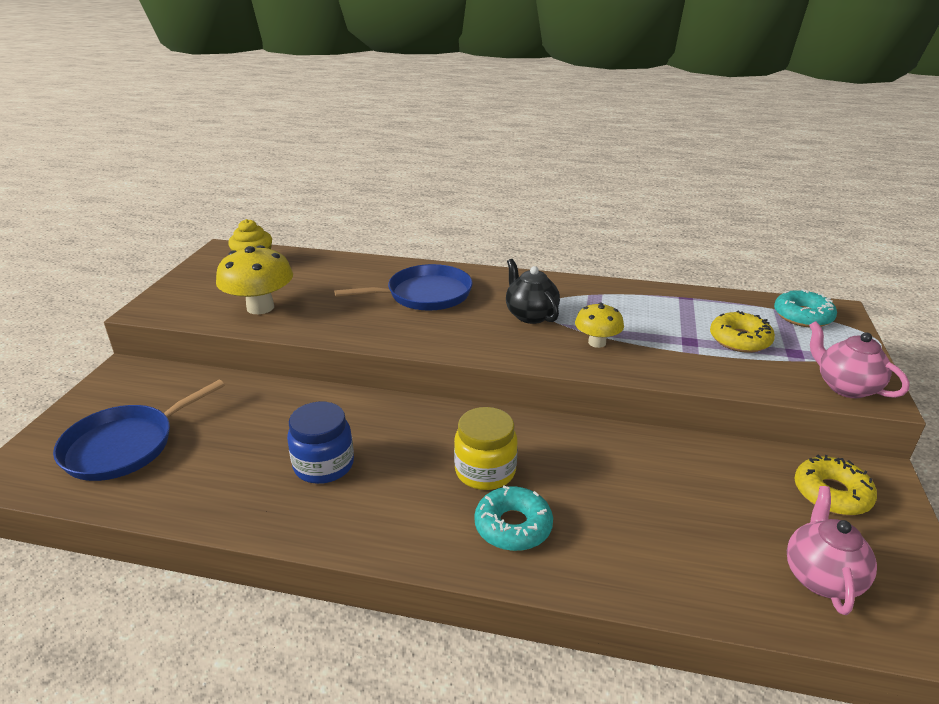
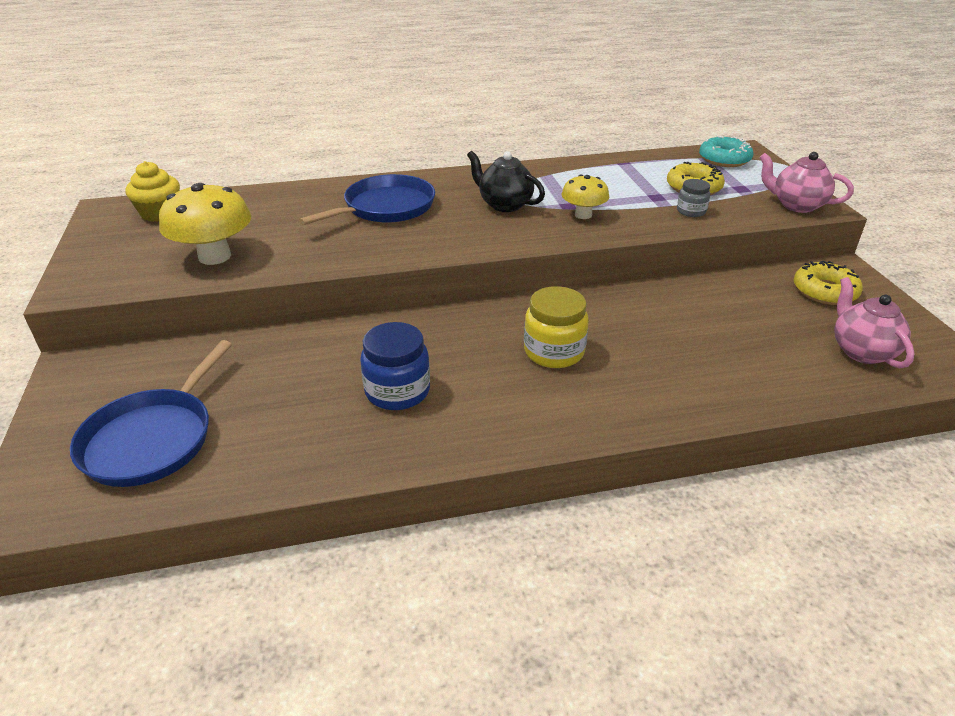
camera: 25 degrees left, 5 degrees up
(513, 526) = (614, 388): turquoise donut -> none
(714, 365) = (691, 211): none -> grey jar

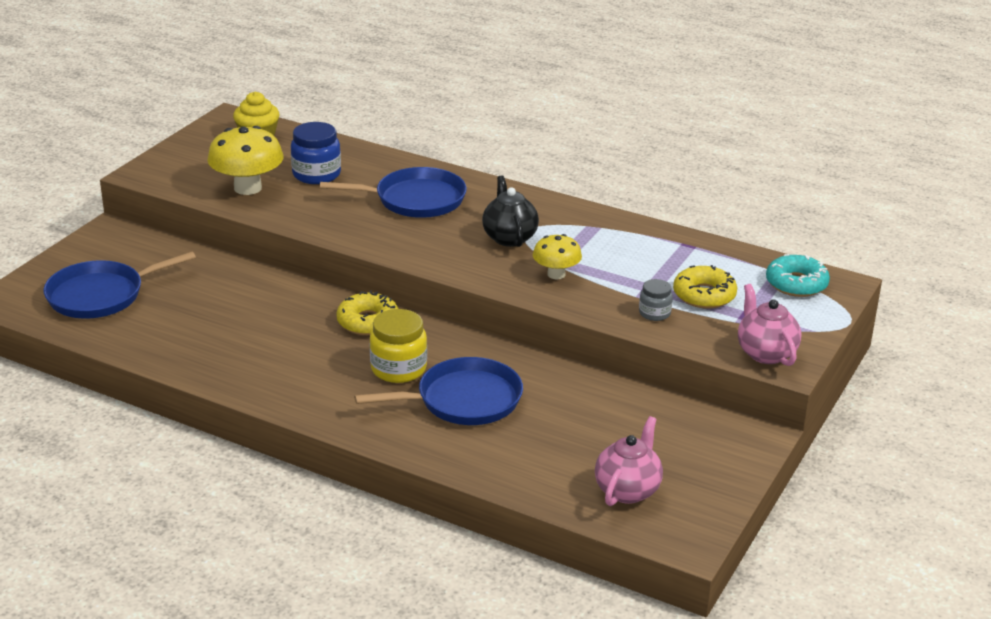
camera: 40 degrees right, 5 degrees down
(397, 391) = (262, 340): blue jar -> blue jar (316, 174)
(643, 349) = (464, 400): none -> blue pan
(824, 291) = (697, 441): yellow donut -> yellow donut (368, 322)

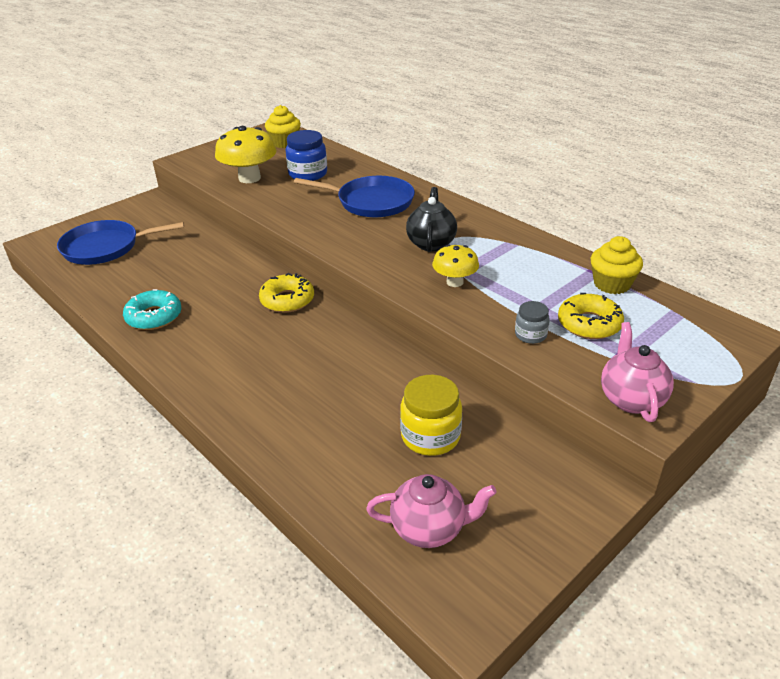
camera: 20 degrees right, 5 degrees up
(398, 369) = (285, 348): yellow jar -> yellow jar (430, 436)
(464, 400) = (323, 389): blue pan -> none
(628, 490) = (429, 529): pink teapot -> pink teapot turned 45 degrees clockwise
(710, 255) = (612, 284): none -> yellow cupcake
(796, 284) = (691, 326): turquoise donut -> turquoise donut (154, 317)

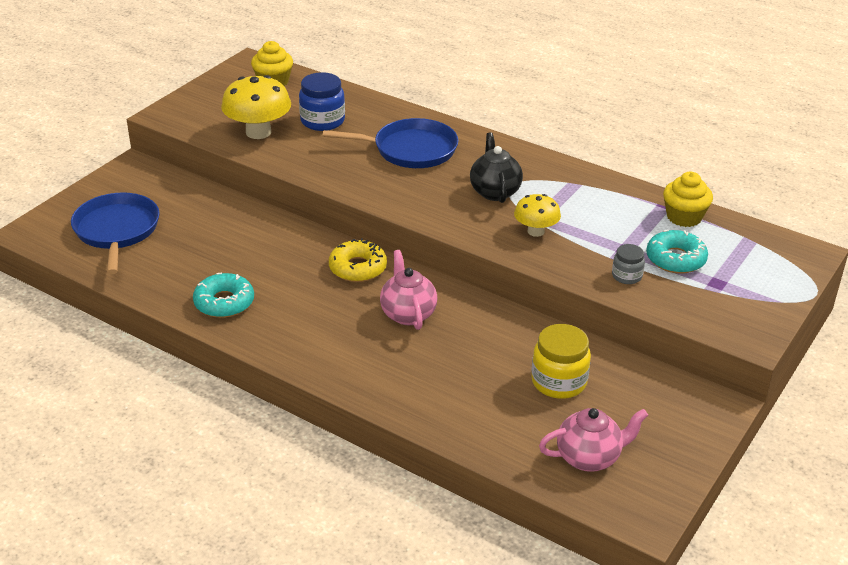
camera: 15 degrees left, 0 degrees up
(105, 247) = (117, 230): blue pan -> blue pan turned 105 degrees clockwise
(589, 324) = (675, 259): yellow donut -> turquoise donut
(631, 399) = (732, 323): pink teapot -> pink teapot (408, 314)

